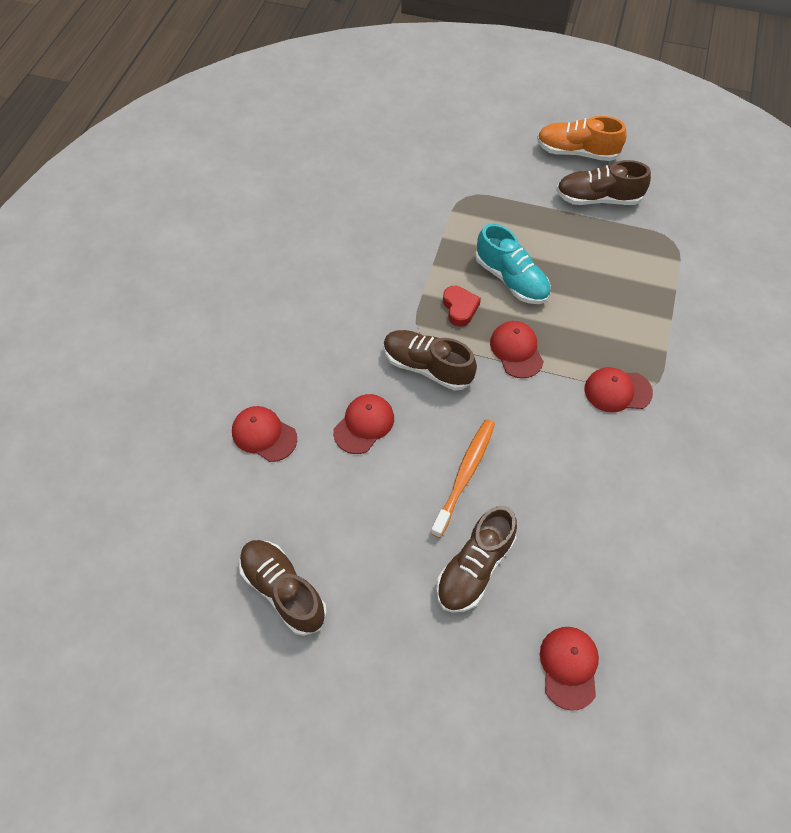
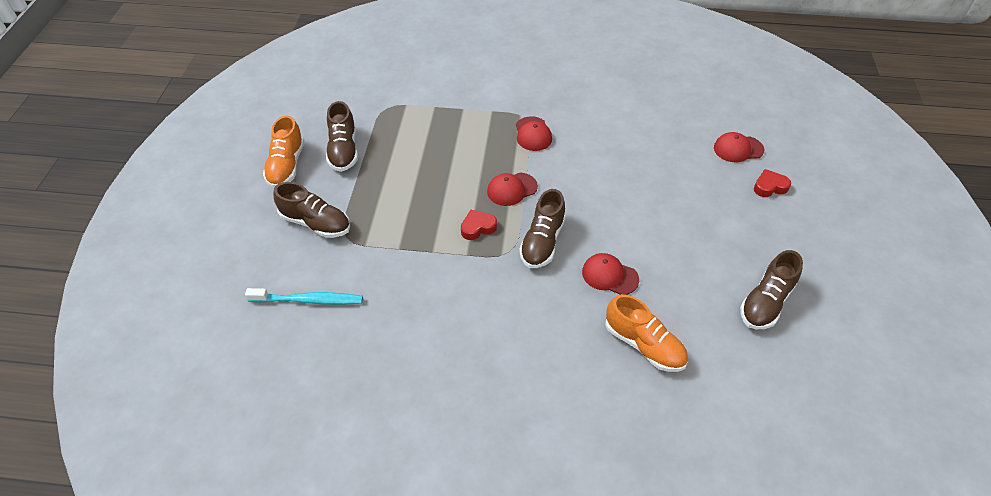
camera: 100 degrees left, 10 degrees down
(264, 435) = (644, 345): red cap -> orange shoe
(391, 167) = (308, 300): none -> turquoise toothbrush
(464, 475) = (630, 209): orange toothbrush -> none
(474, 567) = (697, 197): brown shoe -> brown shoe (315, 223)
(481, 683) = (769, 187): none -> red heart
(511, 279) = (440, 198): turquoise shoe -> none

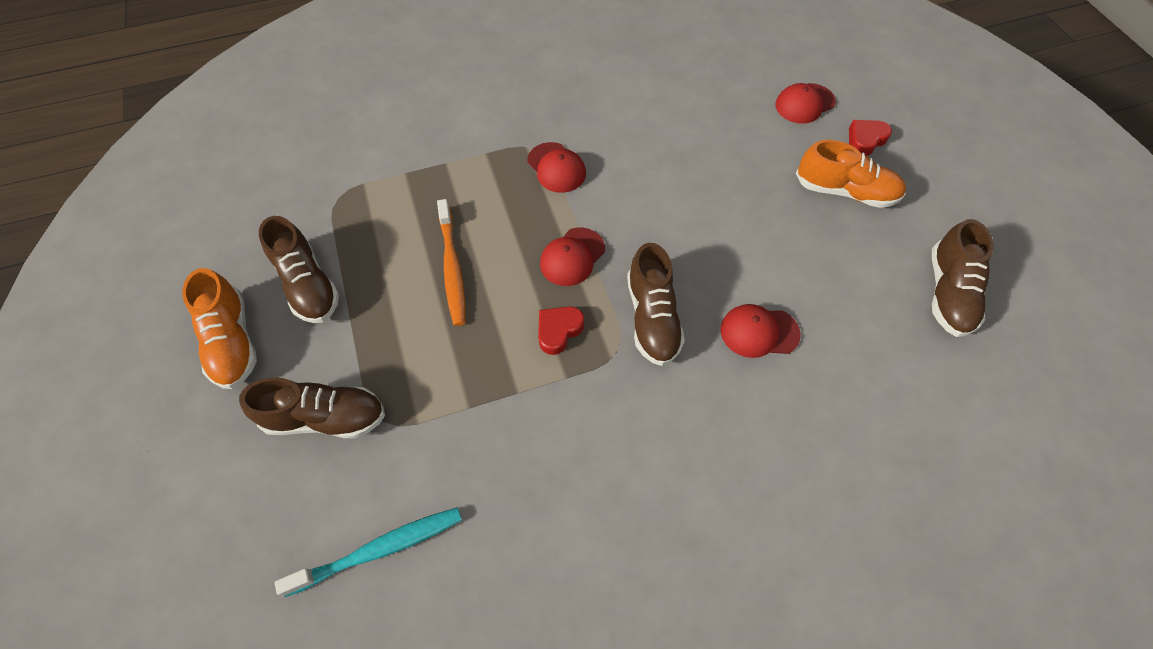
camera: 25 degrees left, 10 degrees up
(433, 169) = (452, 267): none -> orange toothbrush
(644, 345) = (852, 412): orange shoe -> orange shoe (845, 191)

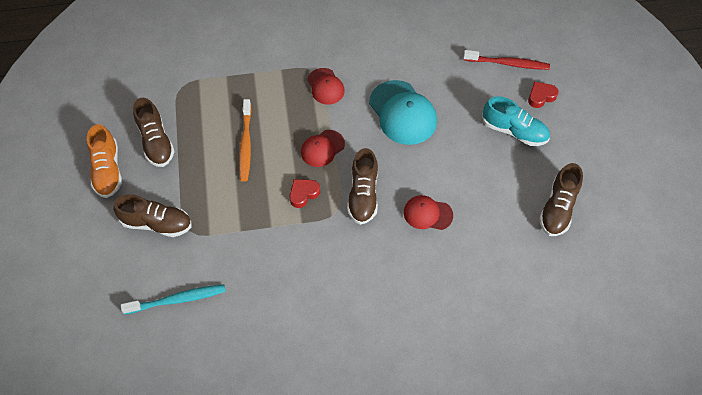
camera: 10 degrees right, 0 degrees up
(678, 189) = (402, 113): none -> turquoise cap
(804, 104) = (507, 63): red cap -> red toothbrush
(845, 191) = (514, 131): orange shoe -> turquoise shoe

